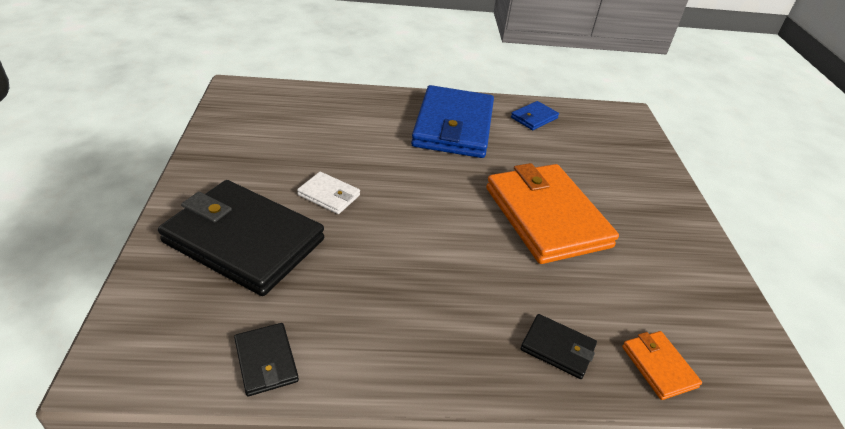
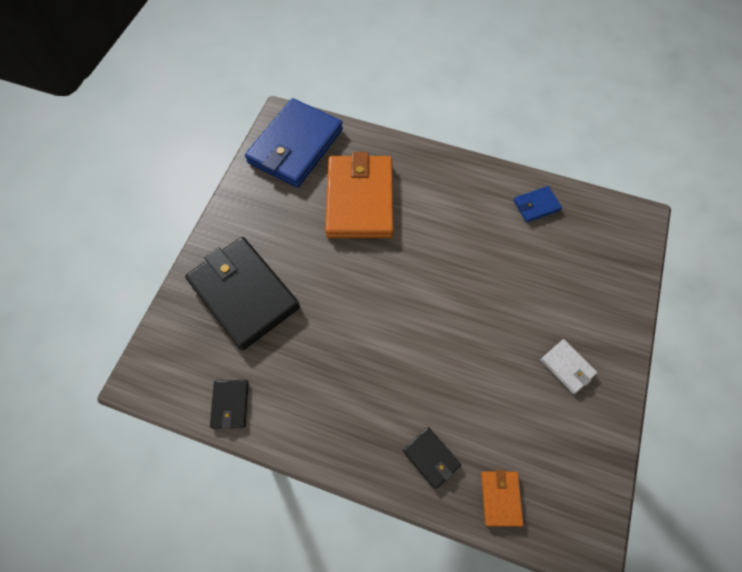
camera: 25 degrees right, 25 degrees up
(329, 195) = (318, 262): white wallet -> white wallet (567, 367)
(453, 126) = (453, 202): blue wallet -> blue wallet (295, 146)
(546, 216) = (487, 329): orange wallet -> orange wallet (360, 199)

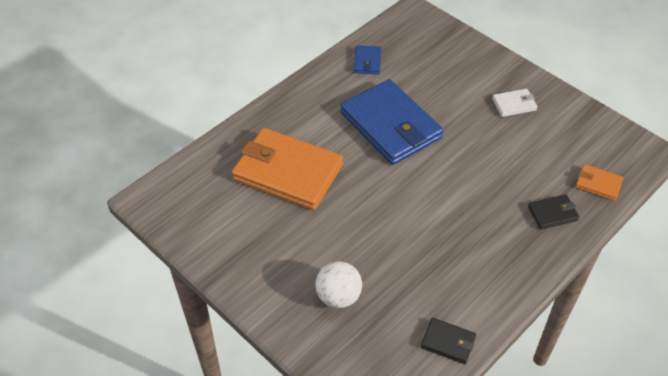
camera: 65 degrees left, 15 degrees down
(244, 294) = (338, 296): black wallet -> white ball
(295, 146) = (191, 200): blue wallet -> blue wallet (390, 125)

